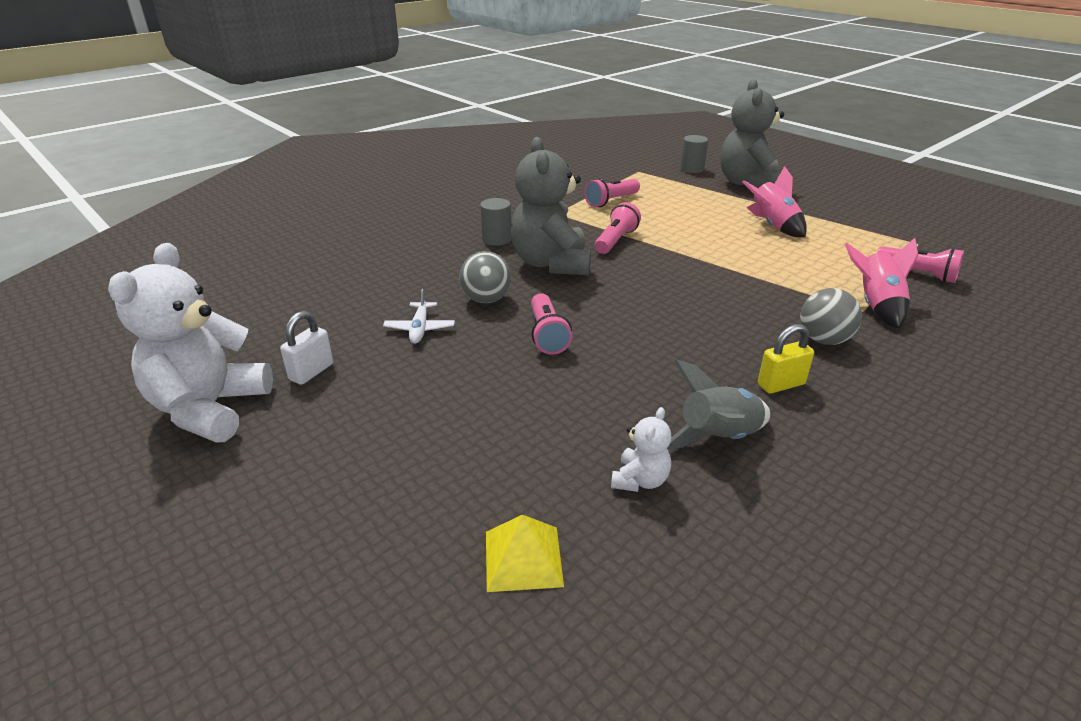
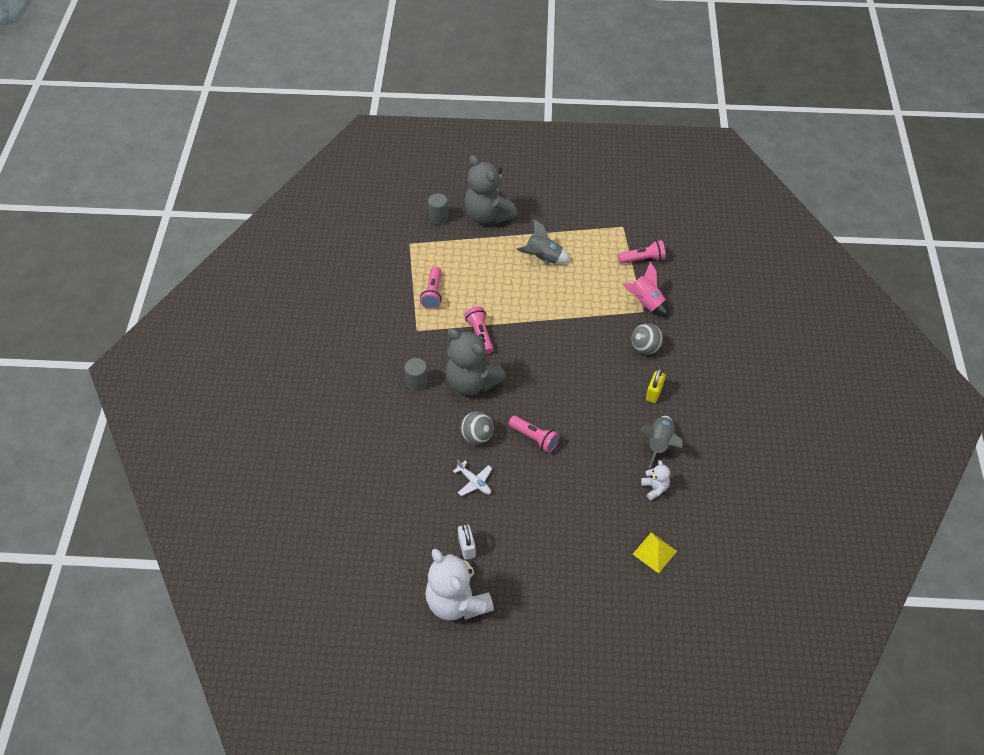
camera: 45 degrees left, 20 degrees up
(772, 226) = (543, 258): pink rocket -> grey rocket

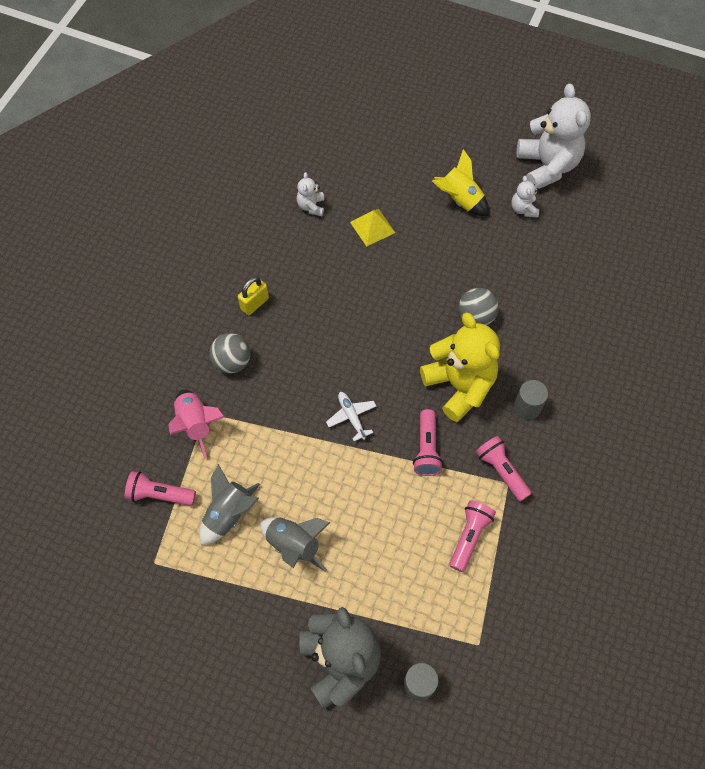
camera: 160 degrees left, 10 degrees up
(467, 547) = (523, 209): white padlock -> white teddy bear
(472, 382) = (459, 385): grey teddy bear -> yellow teddy bear
(474, 482) = (495, 268): white plane -> white plane (351, 417)
(527, 537) = (459, 200): none -> yellow rocket
(534, 438) = (412, 295): pink flashlight -> pink flashlight (501, 471)
(654, 552) = (343, 152): yellow pyramid -> yellow pyramid (372, 227)
(659, 444) = (281, 247): grey rocket -> grey rocket (229, 514)

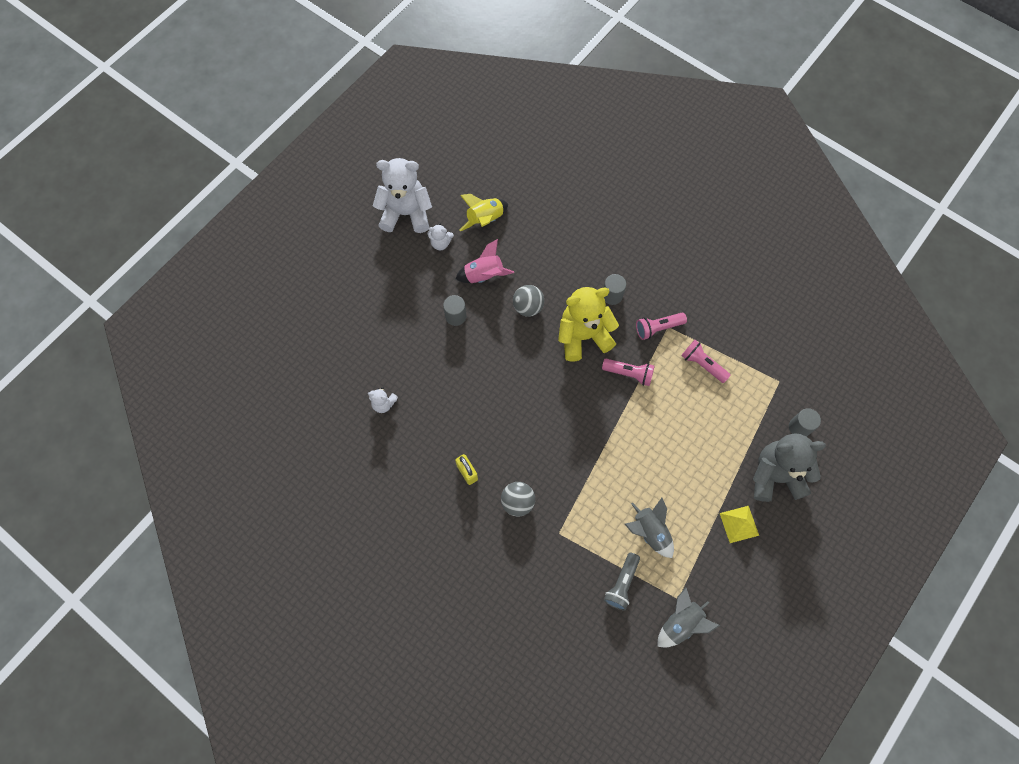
camera: 75 degrees left, 5 degrees up
(160, 494) = (622, 584): pink flashlight -> grey flashlight
(196, 424) = (567, 543): pink rocket -> pink rocket (484, 275)
(294, 545) = (684, 488): grey rocket -> grey rocket (680, 623)
(351, 417) = (590, 421): white plane -> none
(372, 227) = (421, 360): yellow pyramid -> yellow pyramid (739, 524)
(437, 246) = (455, 316): none -> grey cylinder
(459, 200) = (416, 286): yellow rocket -> yellow rocket (485, 219)

